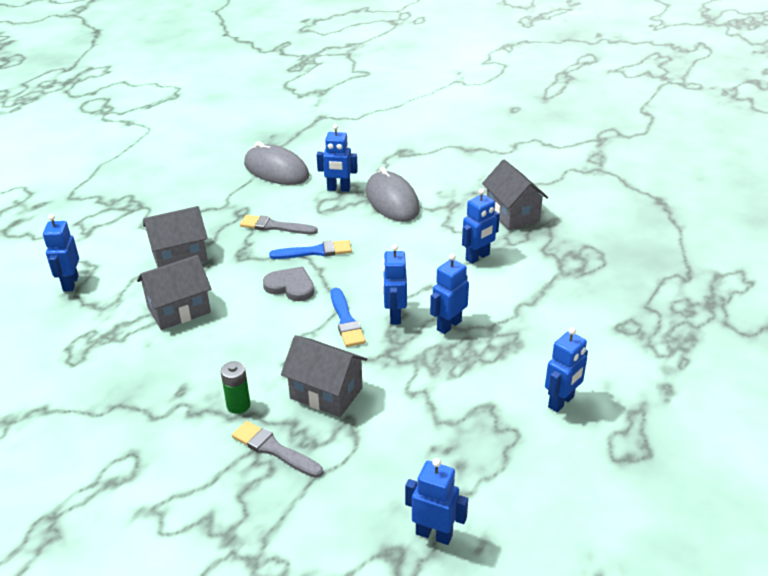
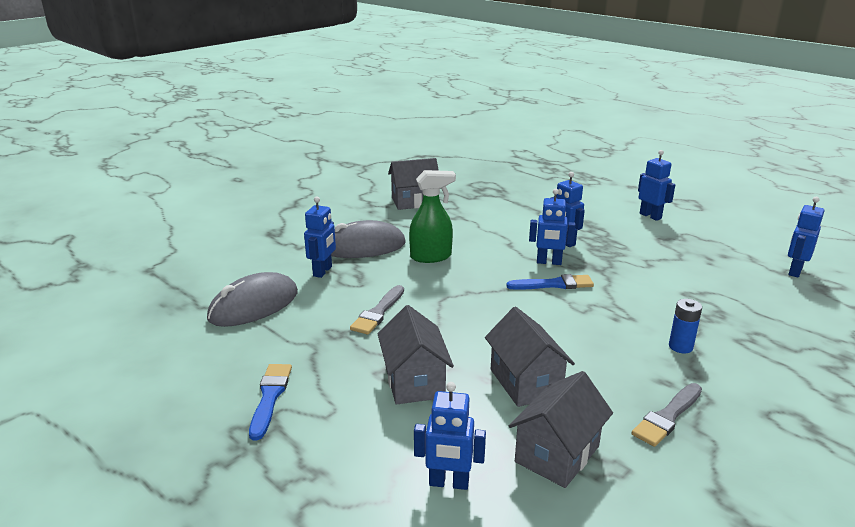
camera: 80 degrees left, 10 degrees down
(238, 405) = (680, 347): green battery -> blue battery
(274, 449) = (733, 330): grey brush -> grey brush (667, 417)
(290, 286) = (494, 309): grey heart -> none
(315, 251) = (437, 292): blue brush -> blue brush (270, 397)
(326, 393) = (655, 301): grey house -> grey house (557, 454)
(383, 240) = (431, 257): none -> green spray bottle
(477, 257) = (472, 221): blue robot -> none

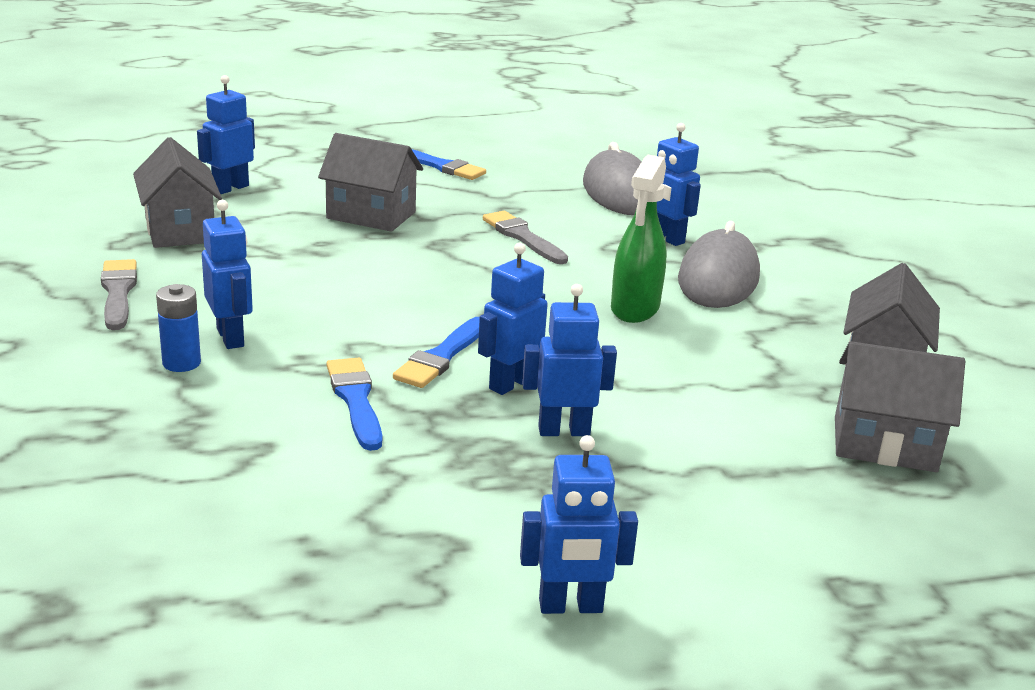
camera: 120 degrees right, 0 degrees up
(525, 382) = (285, 256): grey house -> grey house (884, 444)
(622, 289) = (355, 400): none -> blue brush
(794, 271) = (132, 623): blue robot -> blue robot (231, 338)

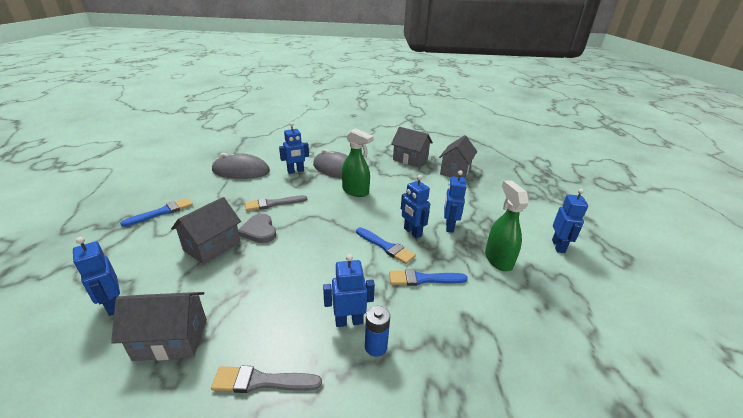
camera: 75 degrees left, 5 degrees up
(430, 240) = (259, 231): none -> grey heart
(461, 496) = (498, 259): none -> green spray bottle

